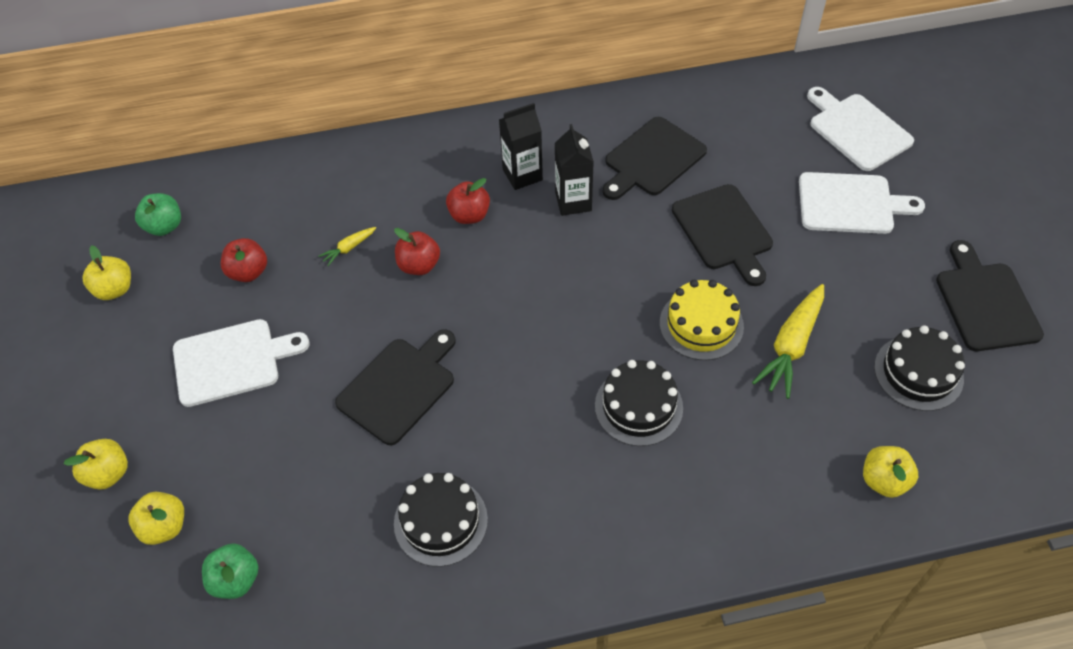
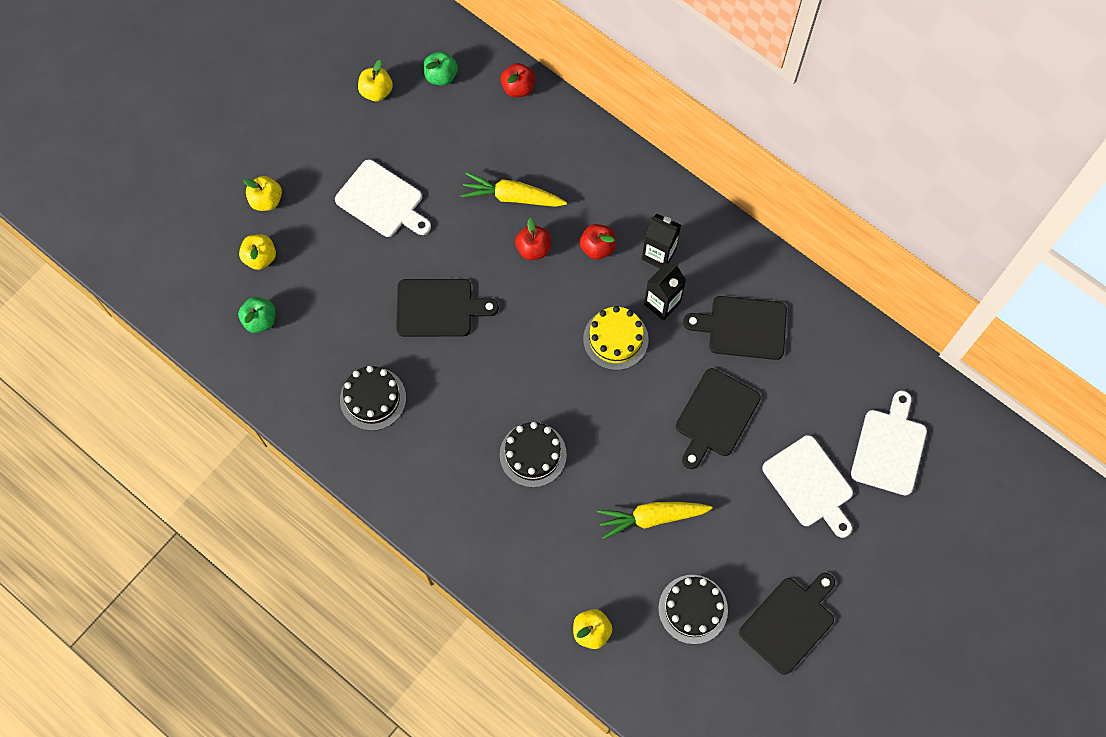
camera: 50 degrees right, 15 degrees up
(248, 272) = (448, 154): red apple -> red apple (518, 88)
(348, 248) = (512, 197): yellow carrot -> yellow carrot, size x2.05
(701, 324) = (624, 451): yellow cake -> yellow cake (615, 339)

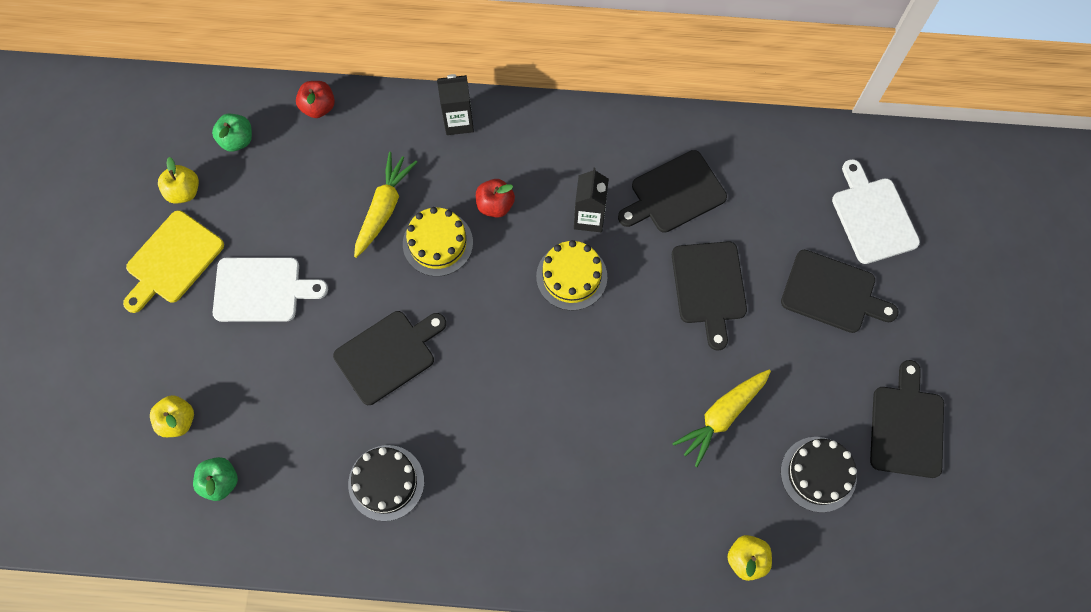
camera: 35 degrees left, 0 degrees up
(266, 200) = (145, 361): yellow apple -> none
(334, 138) = (172, 260): none -> yellow cutting board
(512, 197) = (384, 208): yellow carrot -> yellow carrot turned 135 degrees clockwise
(533, 249) = (437, 243): red apple -> yellow cake
(533, 454) = (574, 432): black cake -> none
(658, 254) = (554, 176): black carton -> black carton (458, 121)
(810, 485) = (832, 293): white cutting board -> black cutting board

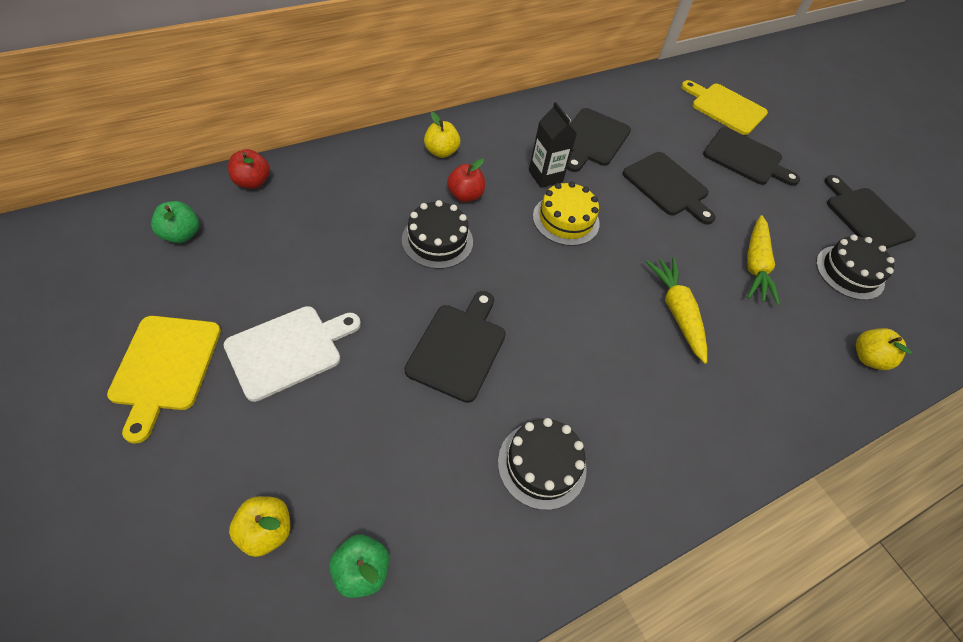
camera: 40 degrees left, 15 degrees down
(184, 191) = (144, 299): yellow apple -> yellow apple (441, 152)
(384, 208) = (369, 234): yellow carrot -> yellow carrot (677, 312)
(437, 243) = (437, 240): yellow cake -> black cake
(458, 121) = (390, 151): black carton -> none
(832, 293) = (745, 158): black cutting board -> black cutting board turned 45 degrees clockwise
(873, 217) = (725, 107): white cutting board -> yellow cutting board

